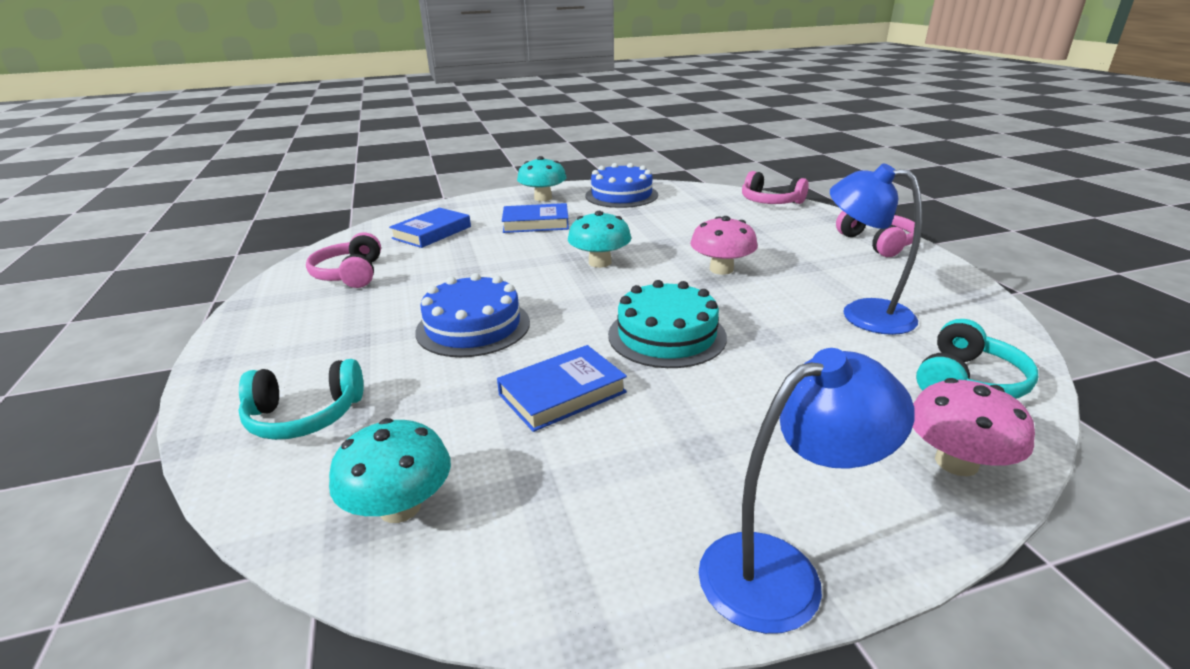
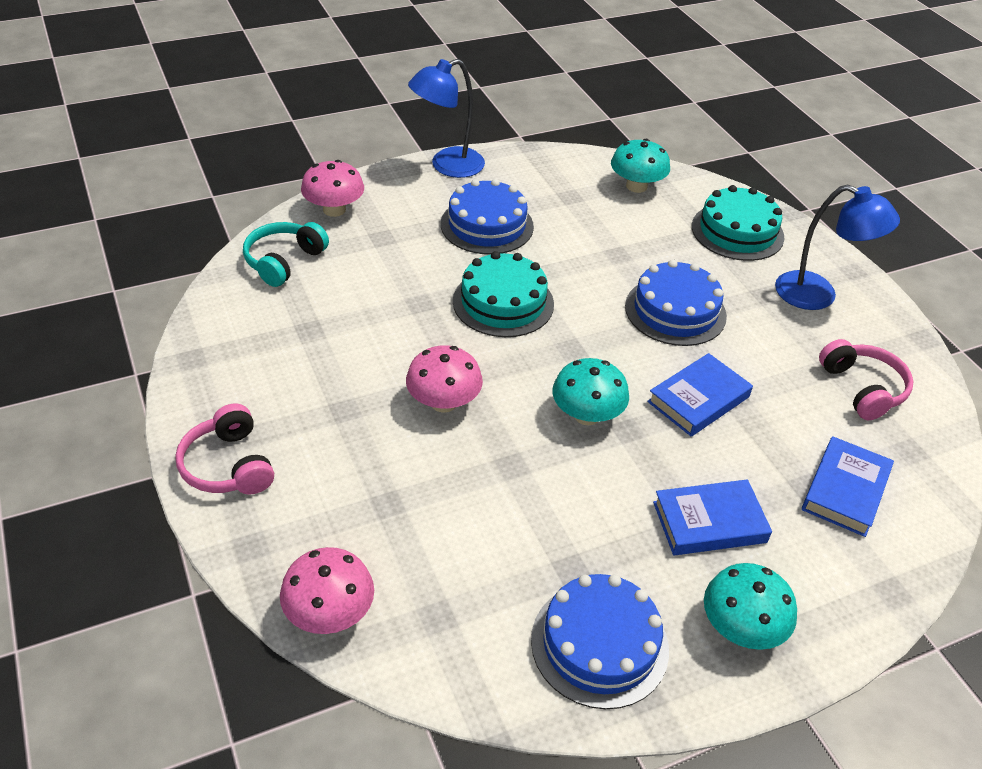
camera: 170 degrees right, 15 degrees up
(305, 416) = (737, 231): turquoise headphones -> turquoise cake
(562, 393) = (574, 249): blue book -> blue book (698, 399)
(688, 430) = (487, 225): none -> blue cake
(770, 202) = (330, 613): pink headphones -> pink mushroom
(862, 313) = (321, 331): blue lamp -> blue lamp (818, 295)

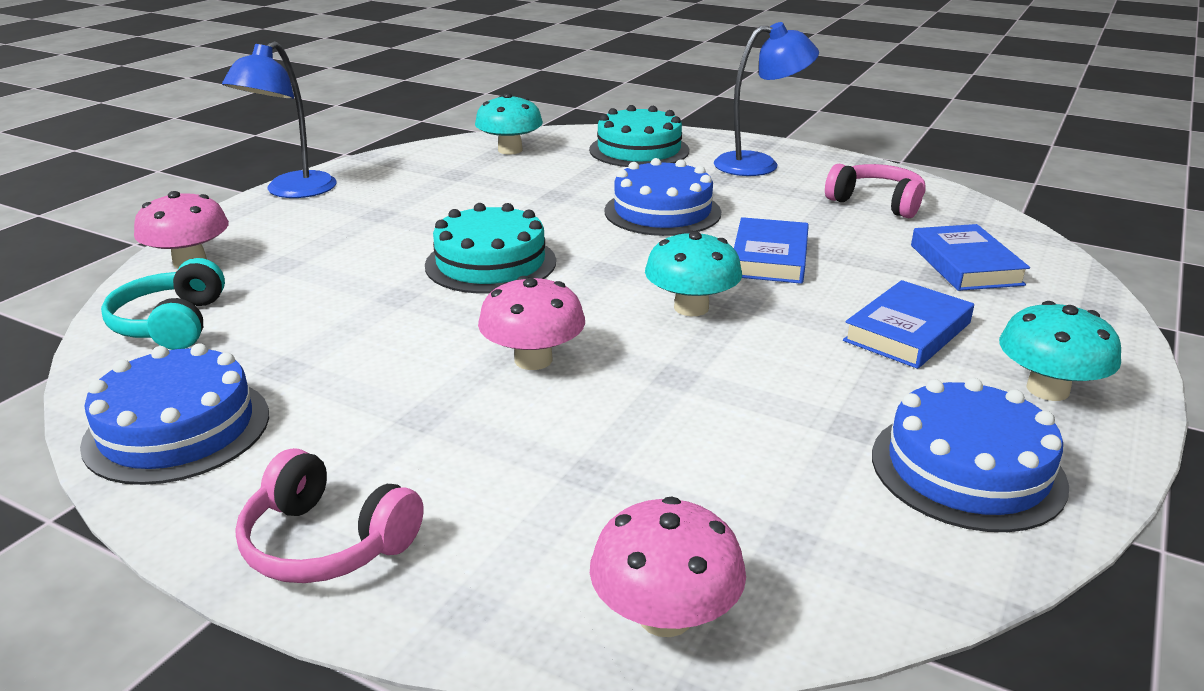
camera: 35 degrees left, 15 degrees down
(487, 225) = (395, 217): blue cake -> blue cake (177, 429)

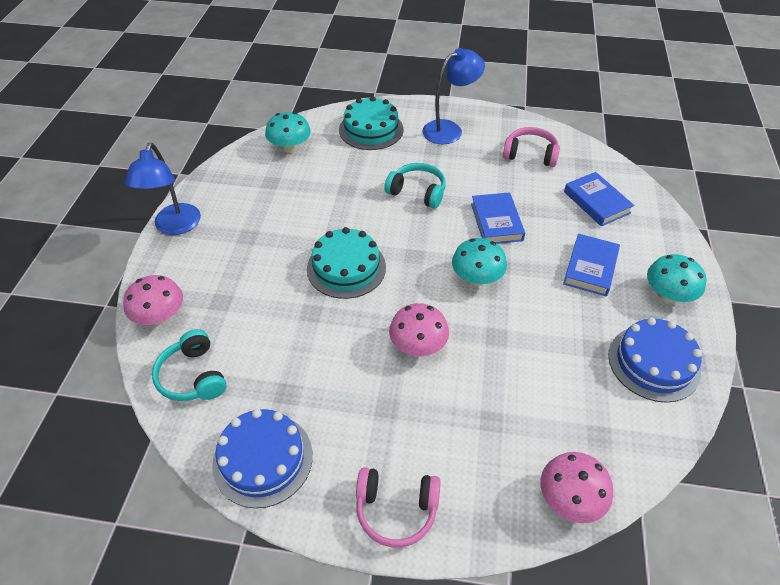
camera: 20 degrees left, 20 degrees up
(662, 212) = (417, 192): blue cake -> turquoise headphones

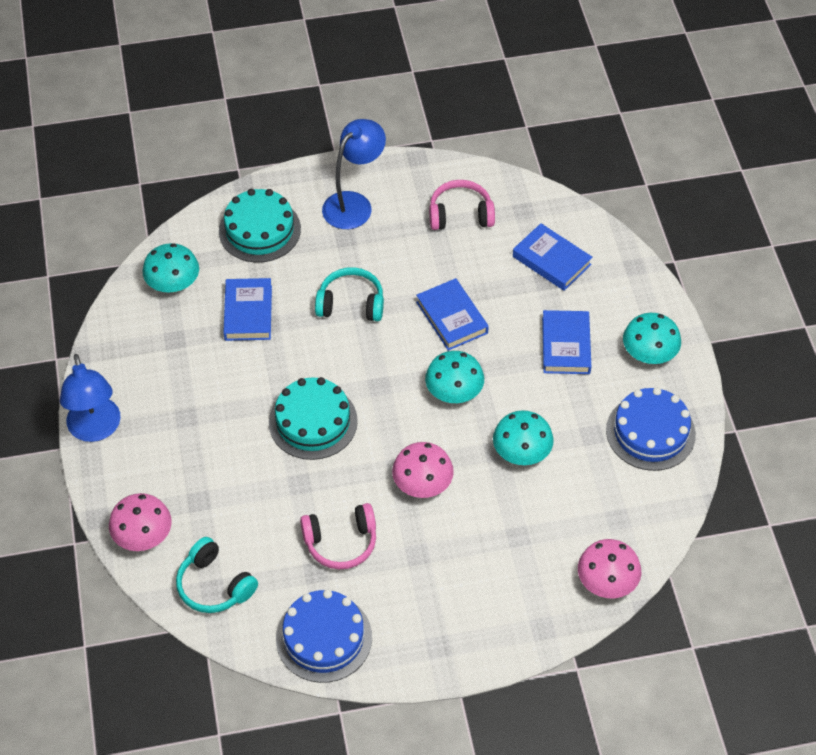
camera: 20 degrees left, 5 degrees up
(334, 178) = (248, 313): none -> blue book
(396, 510) = (462, 640): pink headphones -> pink headphones (341, 542)
(520, 345) = (521, 452): none -> turquoise mushroom

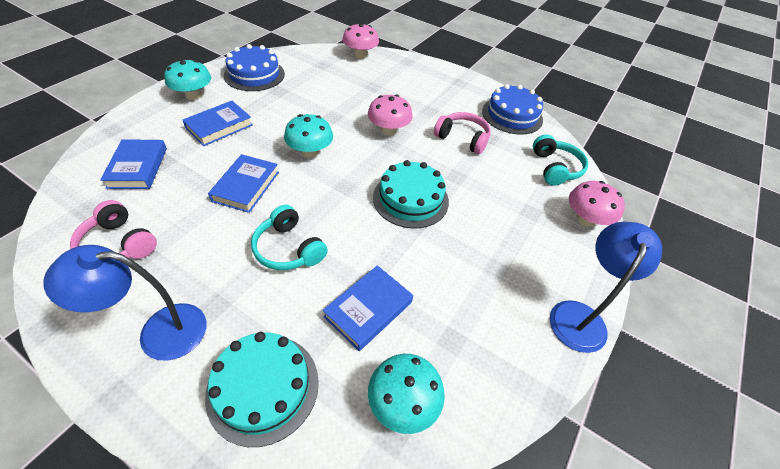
camera: 140 degrees left, 5 degrees down
(521, 452) = (321, 107): turquoise mushroom -> none

